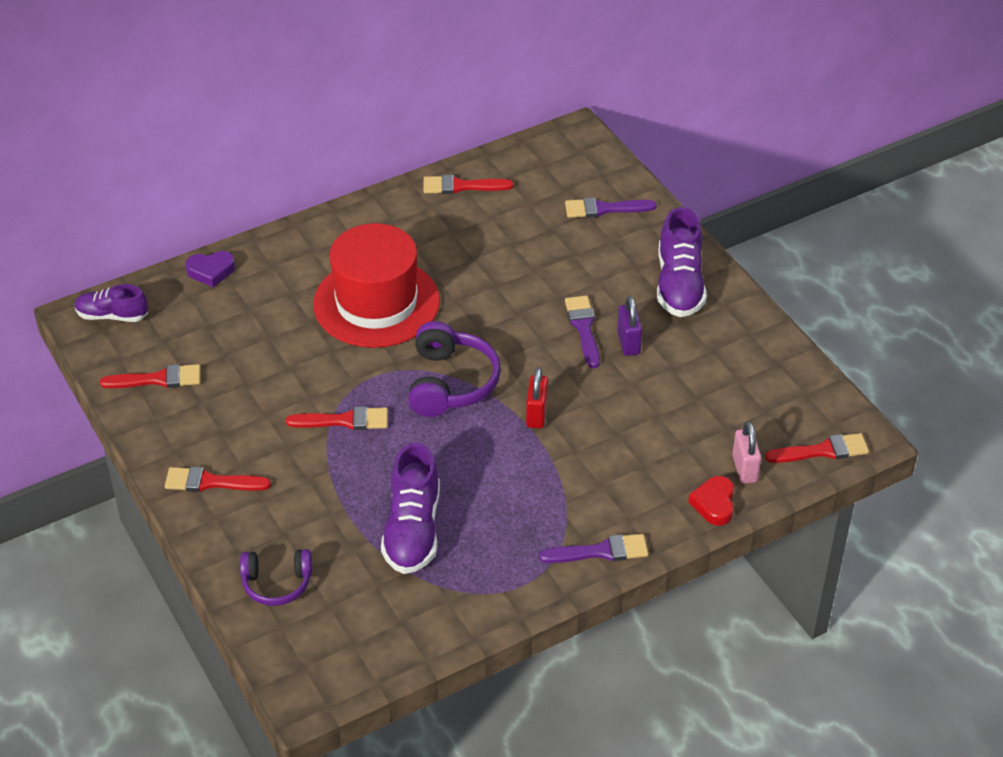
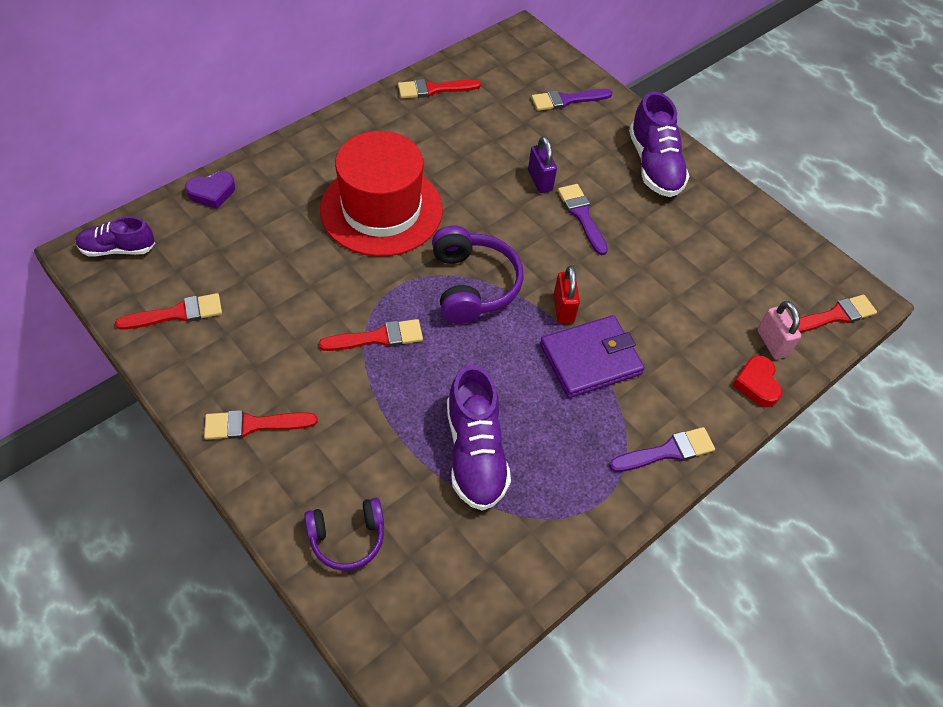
camera: 15 degrees left, 10 degrees up
(550, 463) = (590, 359): none -> purple wallet
(628, 343) = (626, 226): purple padlock -> purple padlock (540, 181)

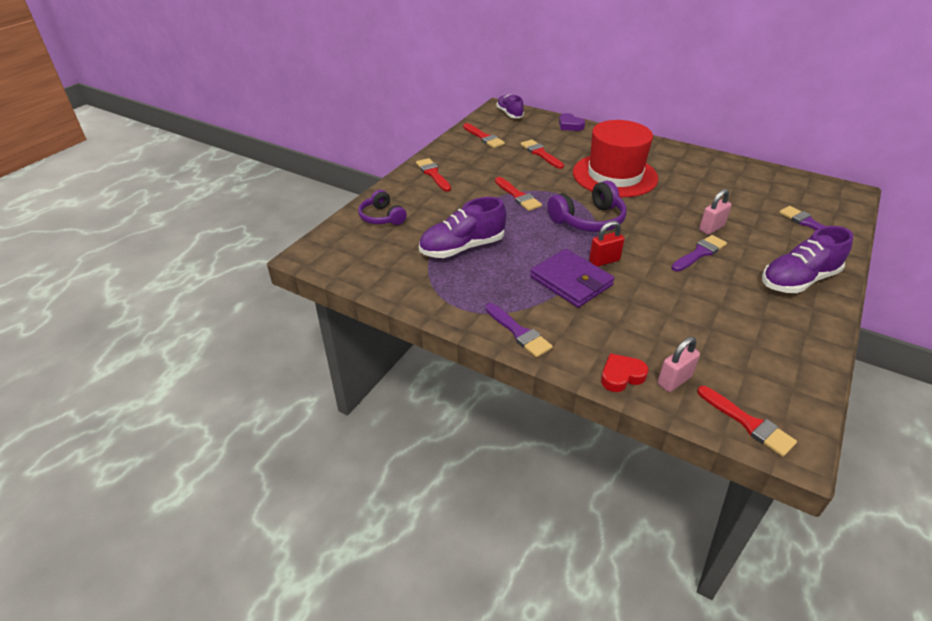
camera: 75 degrees right, 15 degrees down
(434, 89) = (740, 170): red brush -> red brush (540, 153)
(540, 181) = (711, 228): purple padlock -> pink padlock

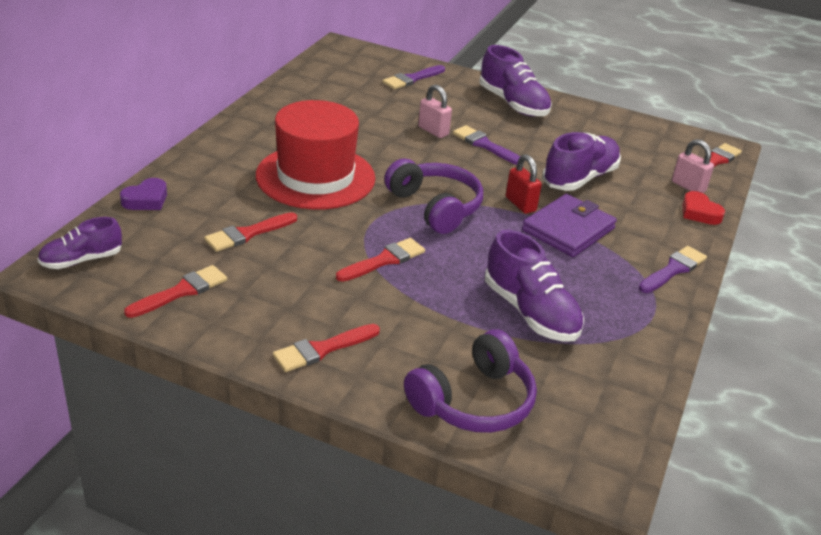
camera: 100 degrees left, 5 degrees down
(382, 217) = (473, 401): purple headphones -> purple headphones, size x1.55
(661, 302) = (579, 178): none -> purple shoe

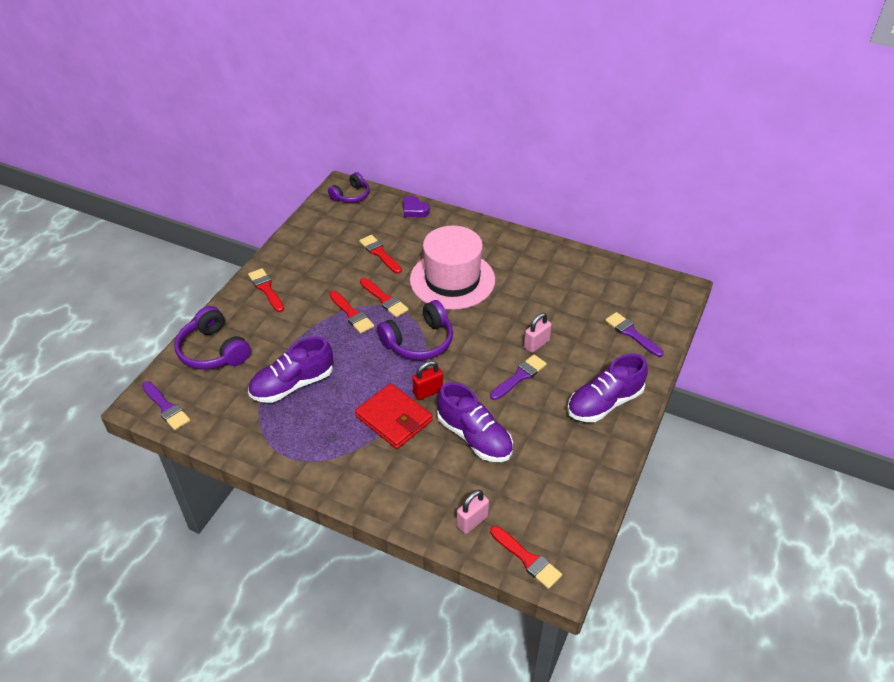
camera: 95 degrees right, 10 degrees up
(82, 260) = (351, 195): purple shoe -> purple headphones
(181, 291) = (321, 233): red brush -> red brush (384, 299)
(315, 177) = (452, 280): red hat -> pink hat
(568, 229) = (394, 418): purple wallet -> red wallet
(673, 269) = (340, 480): purple brush -> purple brush (166, 407)
(699, 213) = (427, 520): red heart -> none

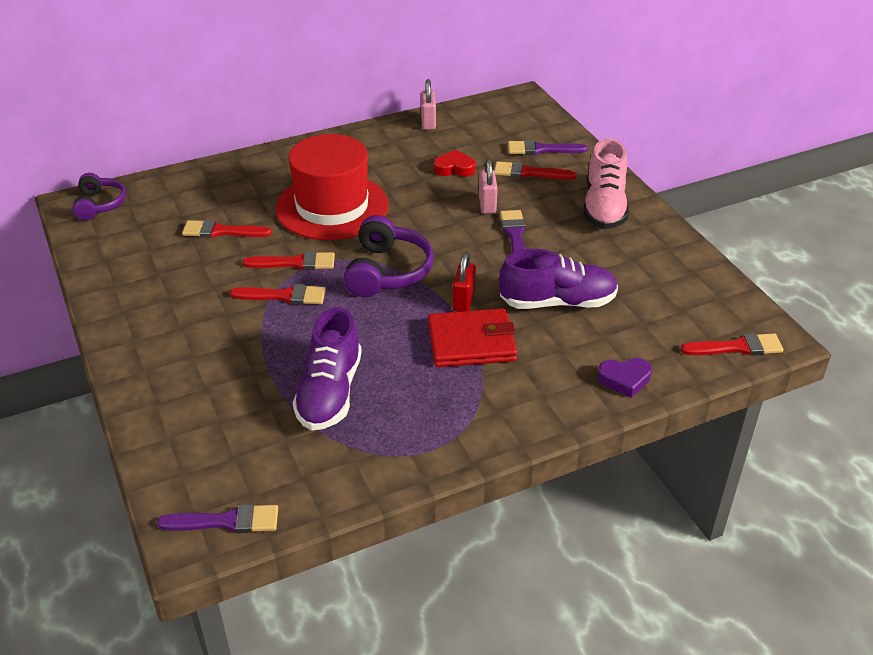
camera: 50 degrees left, 5 degrees down
(213, 351) = (187, 433): purple headphones -> none
(266, 289) = (148, 339): red brush -> red brush (529, 173)
(414, 210) = (194, 177): purple heart -> purple heart (624, 379)
(452, 280) = (332, 207): pink hat -> red hat
(472, 521) = (660, 358): pink padlock -> pink padlock (428, 123)
(556, 306) = (454, 168): none -> red heart
(604, 403) = (604, 207): purple shoe -> pink shoe

